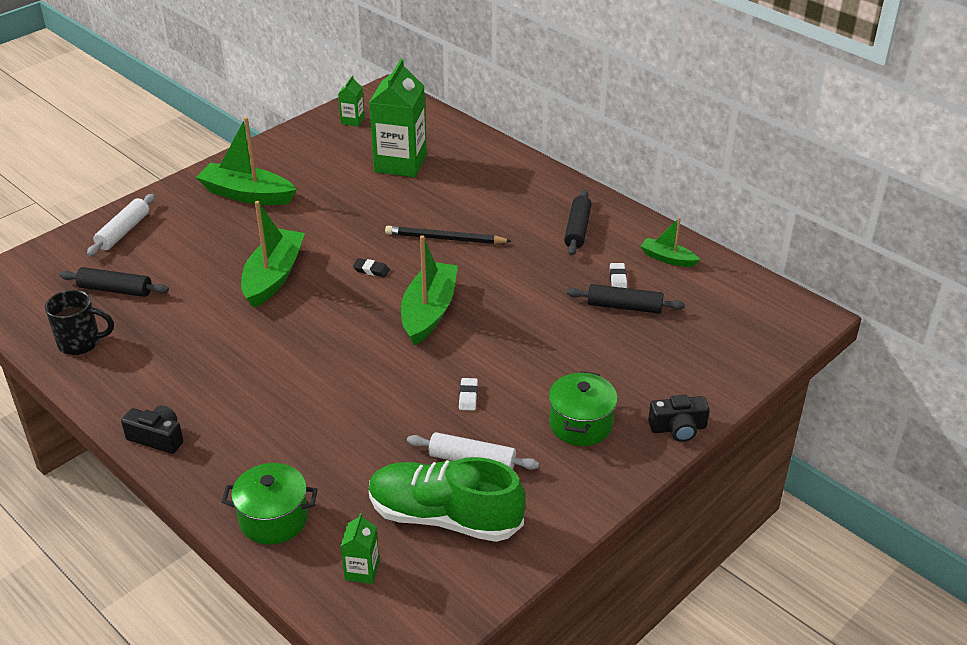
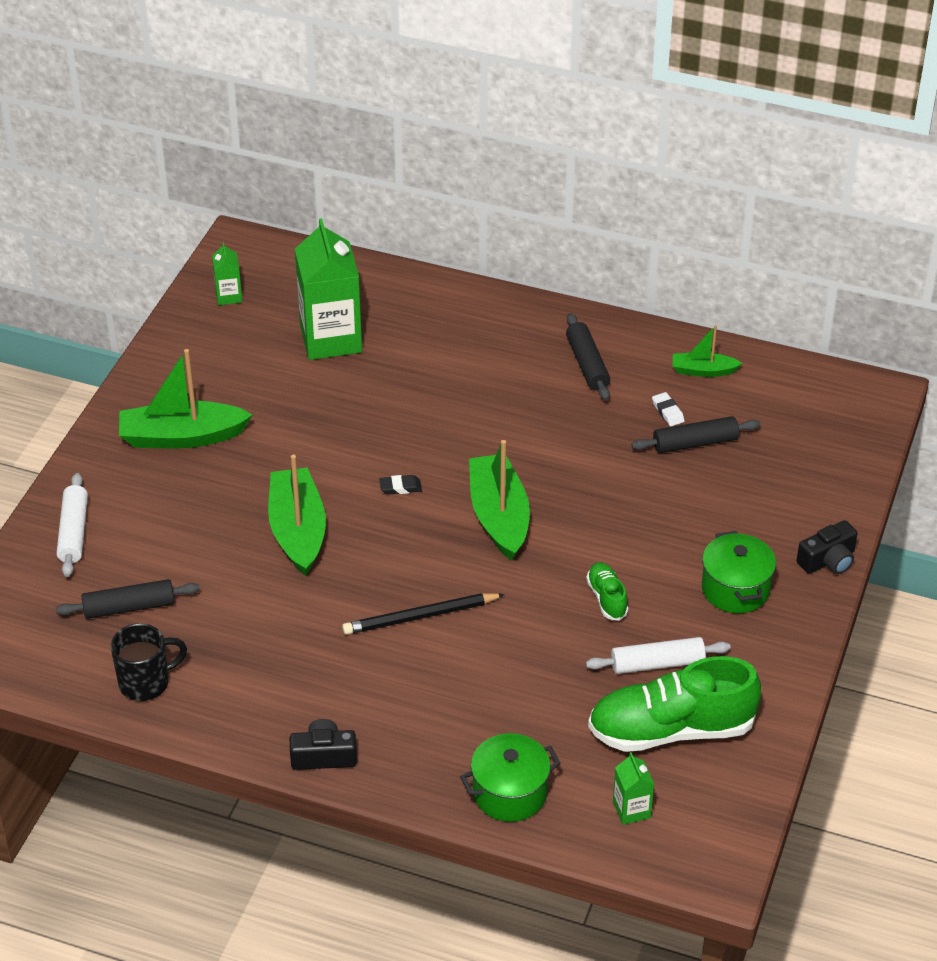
camera: 25 degrees left, 5 degrees up
(445, 239) = (453, 422): black pencil -> black pencil (420, 617)
(468, 397) = (607, 598): white eraser -> green shoe

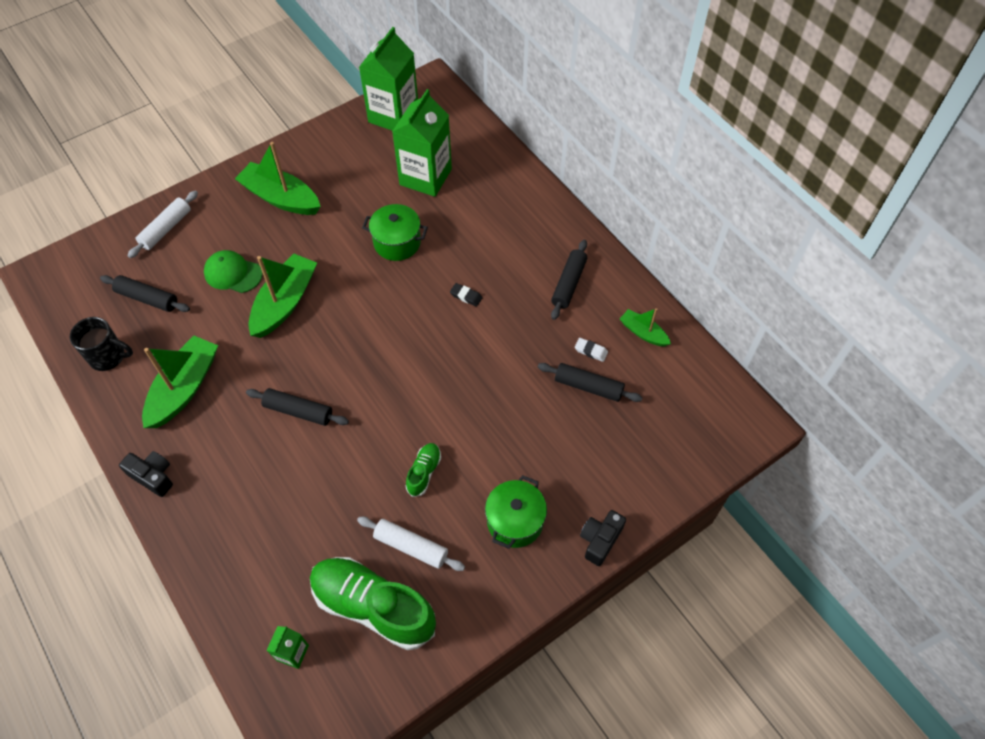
camera: 35 degrees right, 15 degrees up
(206, 534) = (233, 273): none -> green cap
(228, 296) = (393, 115): green carton -> green carton, size x2.18
(400, 487) = (371, 307): black eraser -> black eraser (466, 296)
(420, 617) = (298, 411): black pencil -> black rolling pin
(499, 516) = (411, 366): green boat -> green boat (184, 388)
(510, 793) = (231, 583): green pot -> green pot (397, 242)
(667, 412) = (591, 351): white eraser -> white eraser turned 75 degrees counterclockwise
(828, 560) = (600, 540): black camera -> black camera turned 120 degrees clockwise

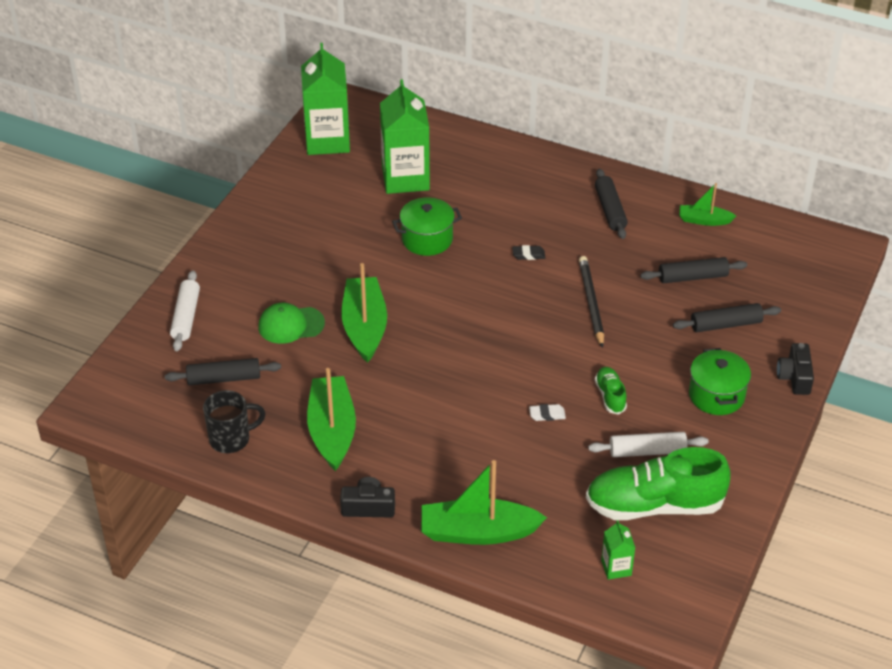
camera: 30 degrees left, 15 degrees down
(281, 198) = (279, 247): green boat -> green boat (478, 532)
(298, 411) = (457, 401): black rolling pin -> black rolling pin (726, 324)
(480, 369) = (591, 303): none -> black pencil
(591, 351) = (672, 251): white eraser -> white eraser (547, 415)

